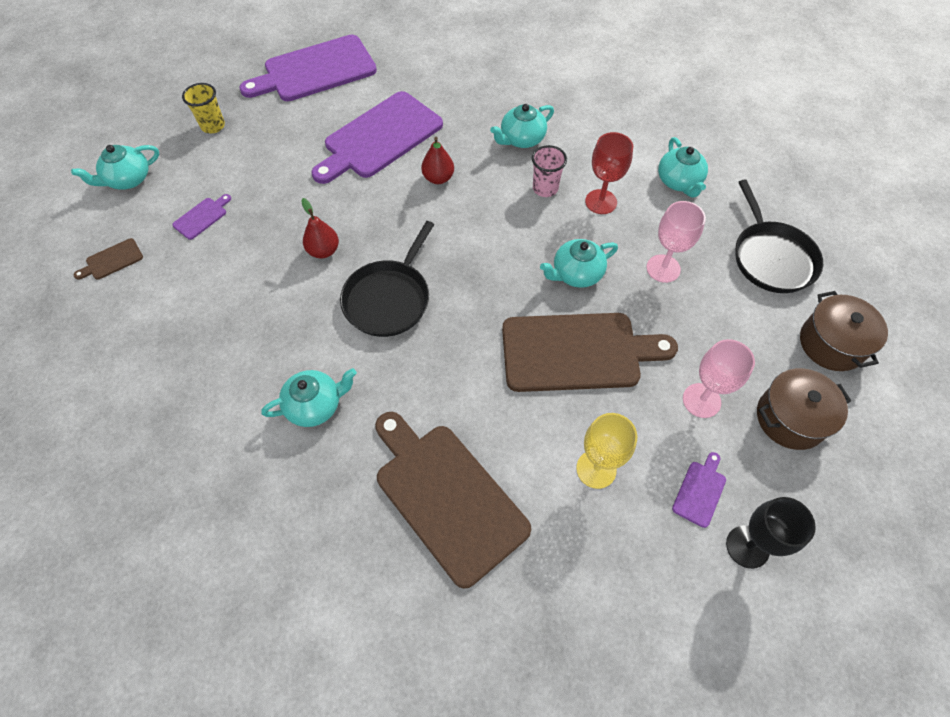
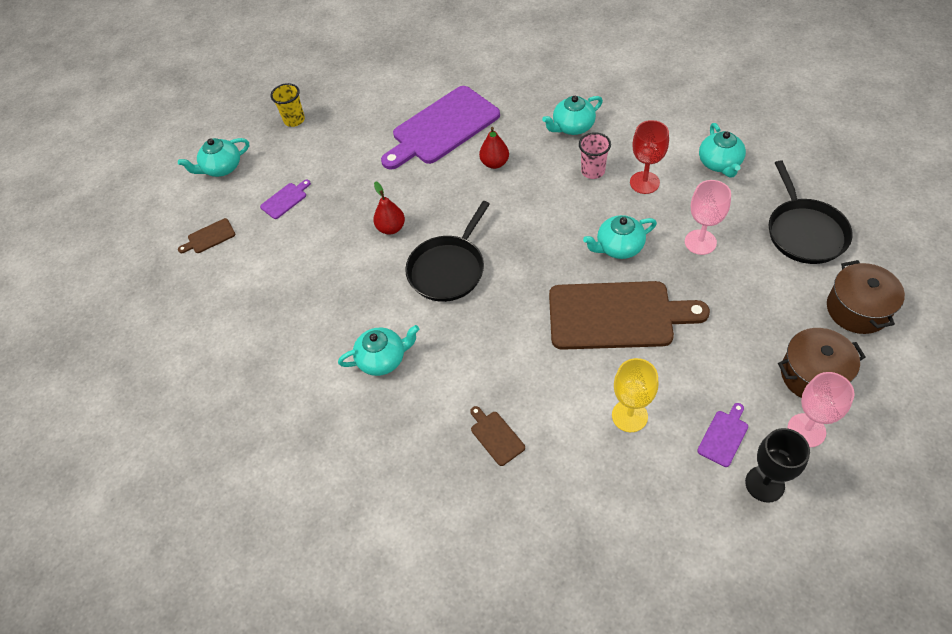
camera: 10 degrees right, 5 degrees down
(315, 70) = (385, 68): purple cutting board -> none
(447, 496) = (496, 436): brown cutting board -> brown cutting board, size x0.41
(701, 400) = (730, 358): pink goblet -> pink goblet (806, 430)

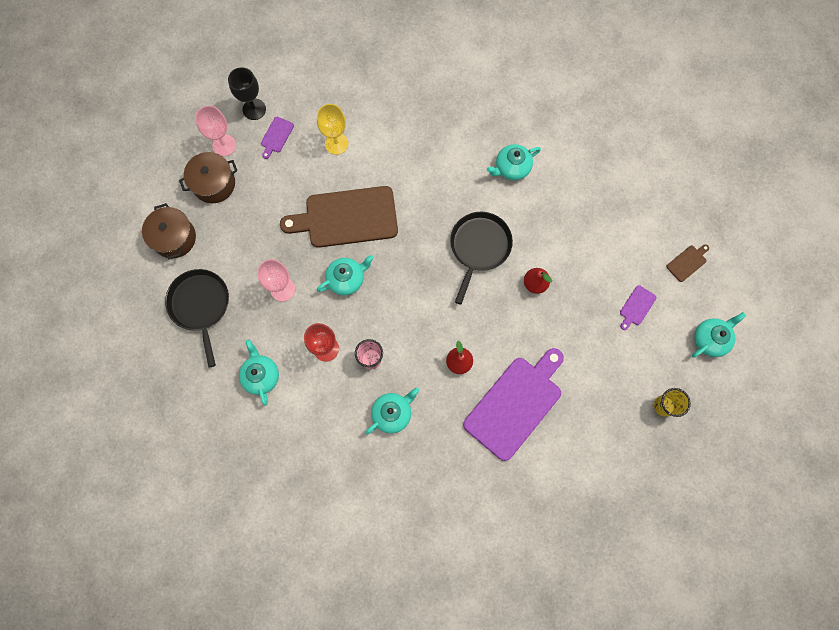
camera: 165 degrees right, 20 degrees up
(496, 436) = (423, 121): brown cutting board -> none

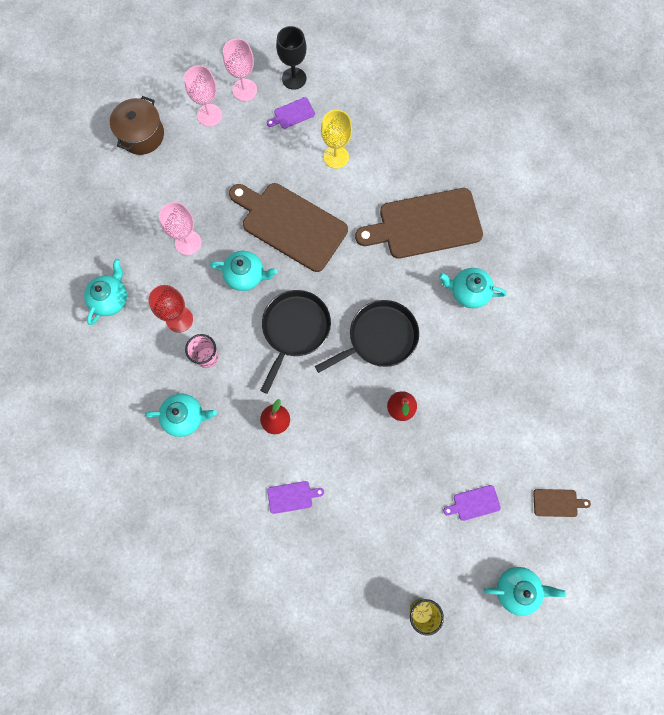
camera: 40 degrees right, 0 degrees up
(200, 306) = (114, 205): black pan -> black pan (294, 329)
(214, 184) = (209, 115): brown pot -> pink goblet
(442, 144) = (425, 224): none -> brown cutting board
(515, 404) = (292, 496): purple cutting board -> purple cutting board, size x0.41

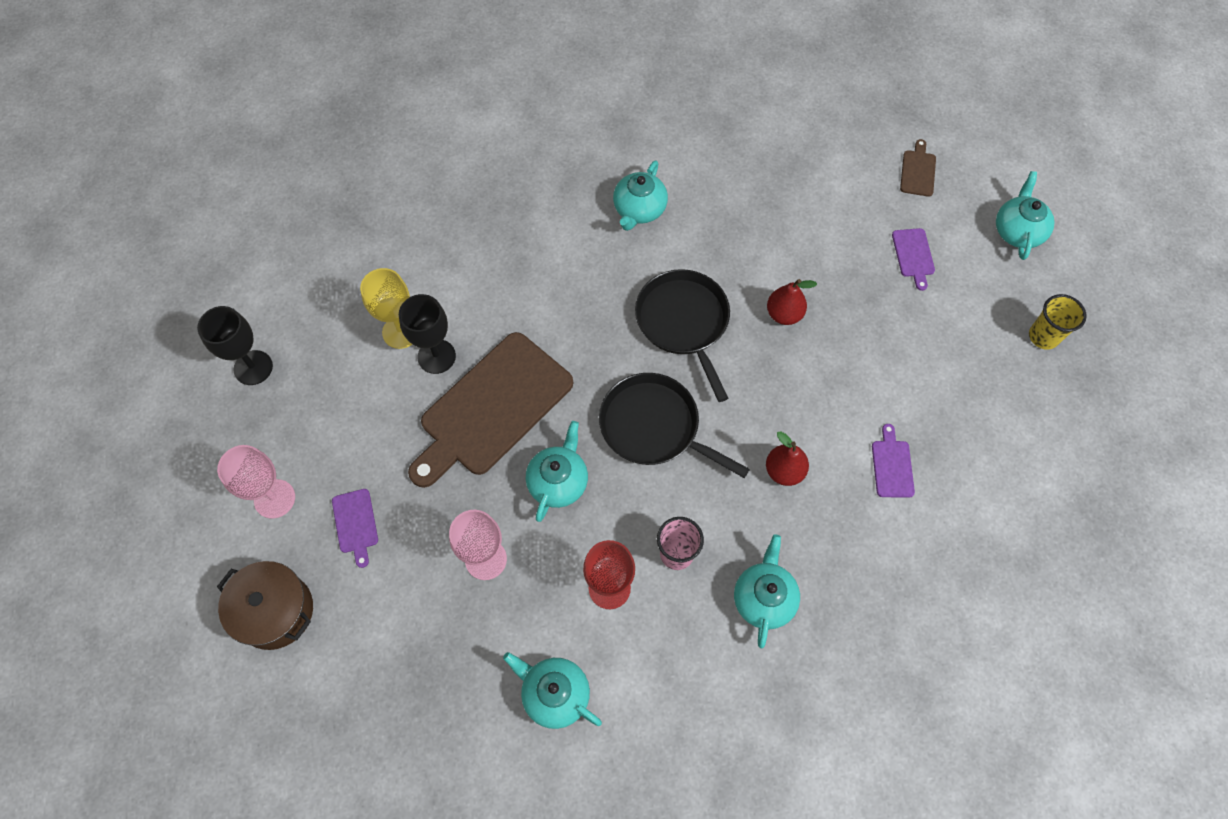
camera: 80 degrees left, 10 degrees down
(244, 90) = (248, 440): pink goblet -> none
(292, 114) = (312, 379): purple cutting board -> purple cutting board (355, 524)
(322, 182) = (436, 356): none -> black goblet
(425, 224) = (533, 241): brown cutting board -> none

